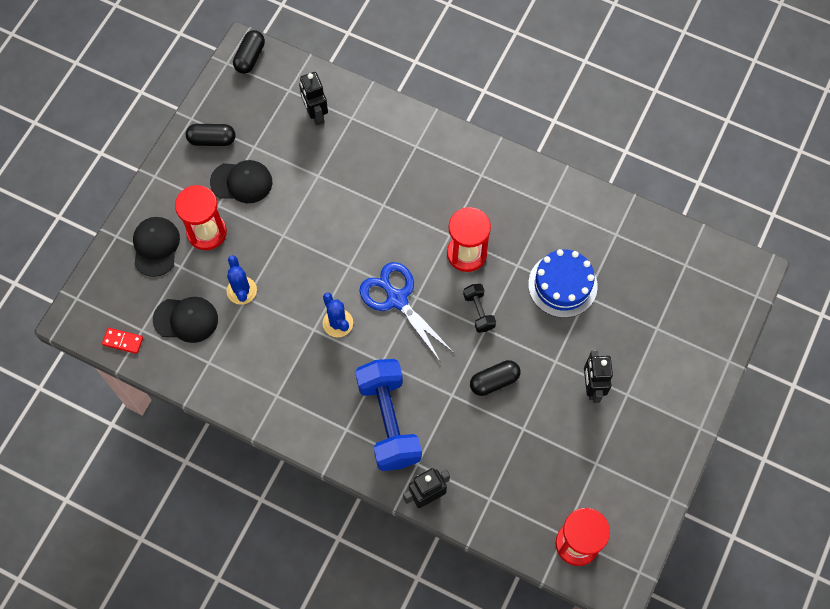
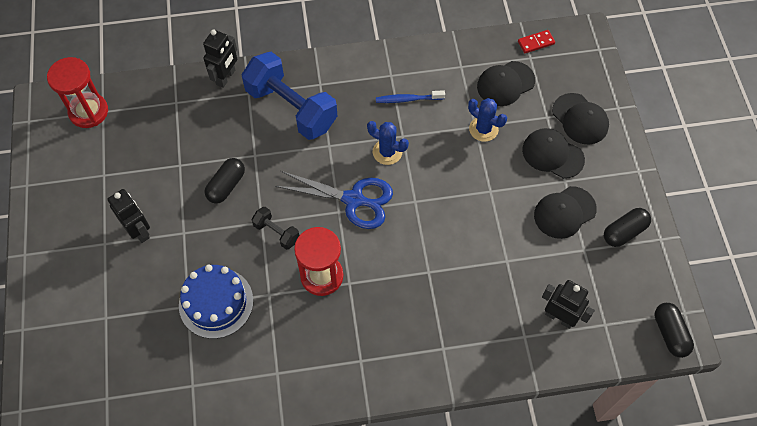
camera: 145 degrees right, 5 degrees down
(207, 232) = (552, 154): red hourglass -> black cap
(281, 361) = (408, 99): none -> blue toothbrush

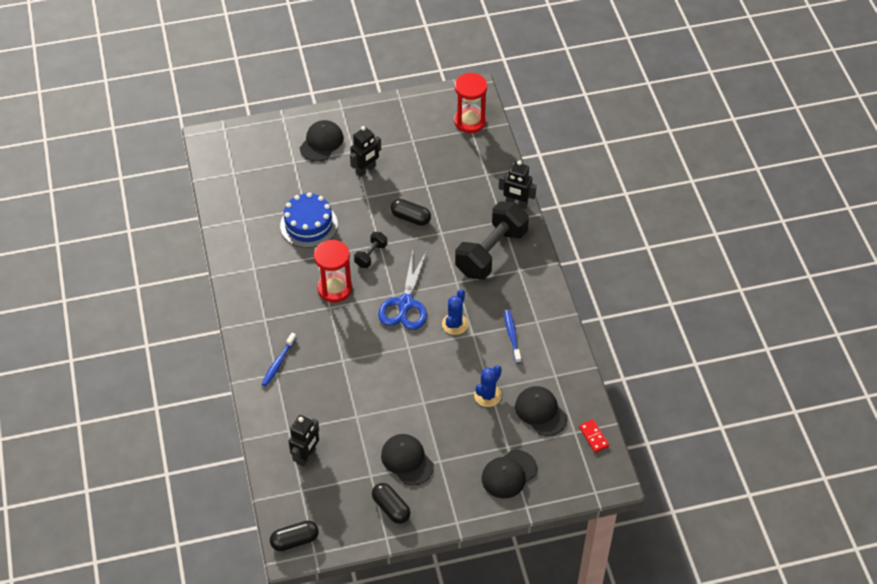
camera: 85 degrees right, 10 degrees down
(291, 108) = (491, 252): blue dumbbell -> black dumbbell
(427, 346) = (278, 363): none -> blue toothbrush
(552, 154) = (467, 451): black cap -> black cap (321, 142)

